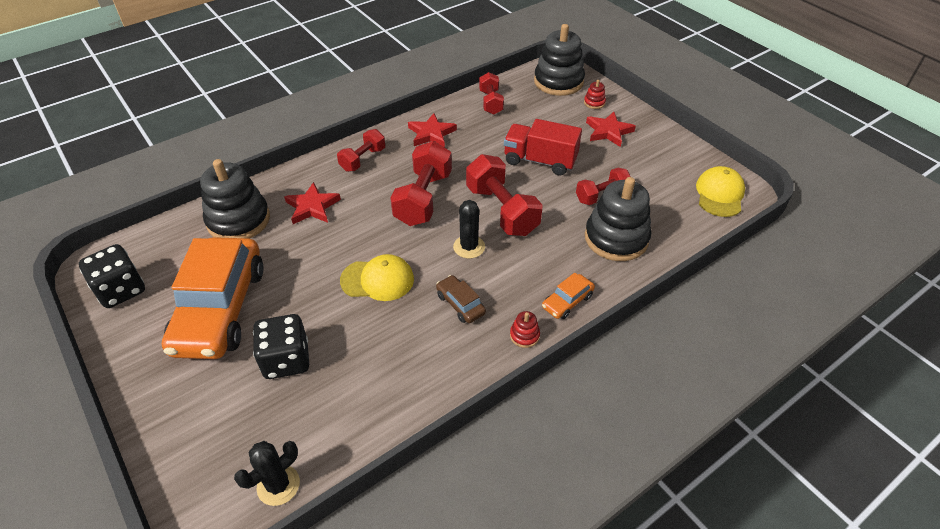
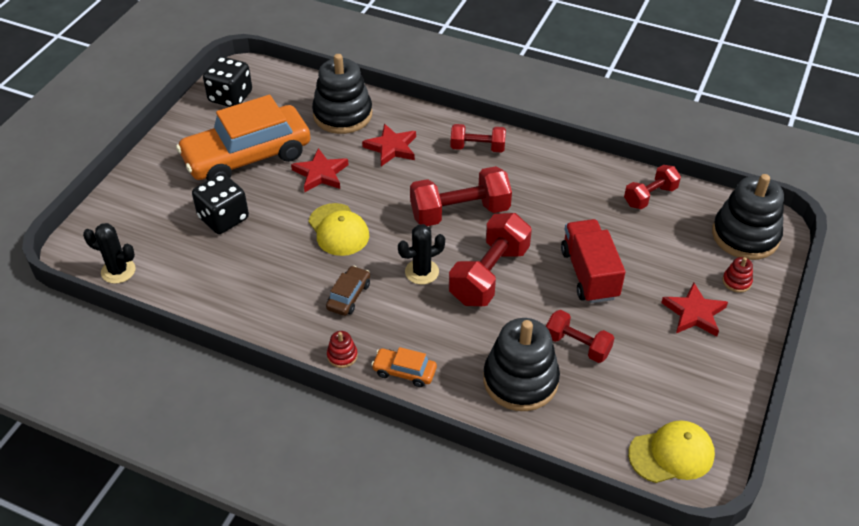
camera: 60 degrees right, 0 degrees up
(431, 134) = (556, 175): red star -> red star (320, 173)

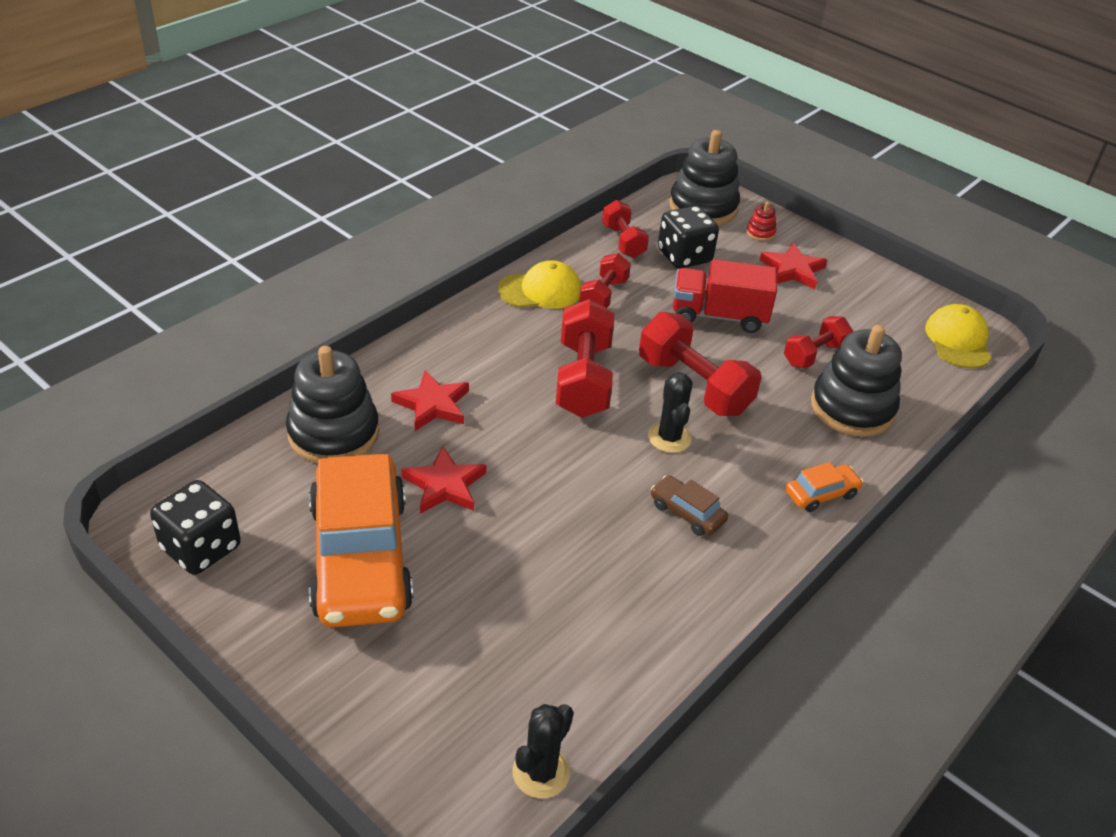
camera: 75 degrees left, 5 degrees down
(223, 218) = (483, 612): black dice -> black dice (684, 256)
(338, 230) = (565, 493): yellow cap -> yellow cap (540, 290)
(342, 356) = (784, 543): red stacking toy -> none
(404, 372) = (821, 494): orange car -> orange car turned 150 degrees counterclockwise
(477, 148) = (477, 333): red dumbbell -> red dumbbell (603, 295)

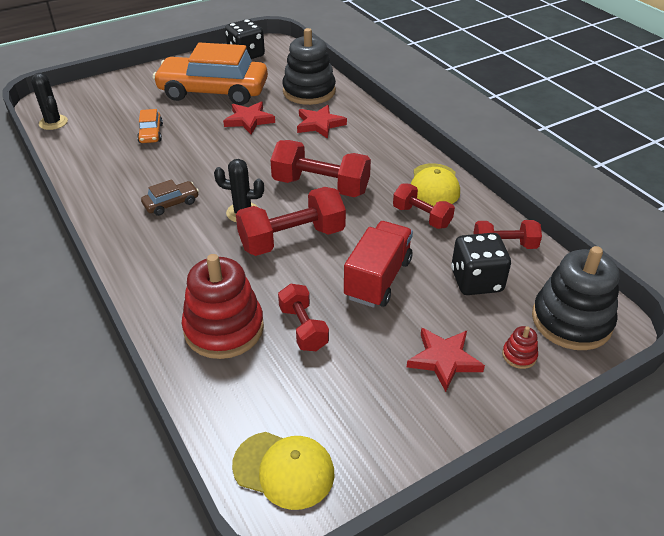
camera: 110 degrees right, 0 degrees up
(821, 494) = (145, 273): orange car -> orange car (151, 133)
(852, 408) = (224, 328): black stacking toy -> red stacking toy

